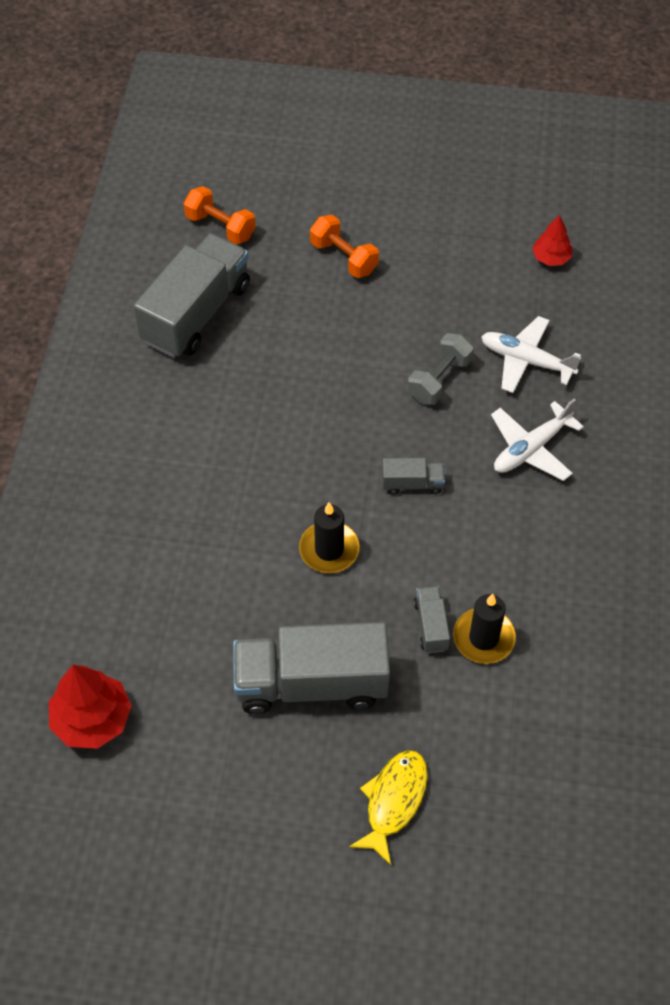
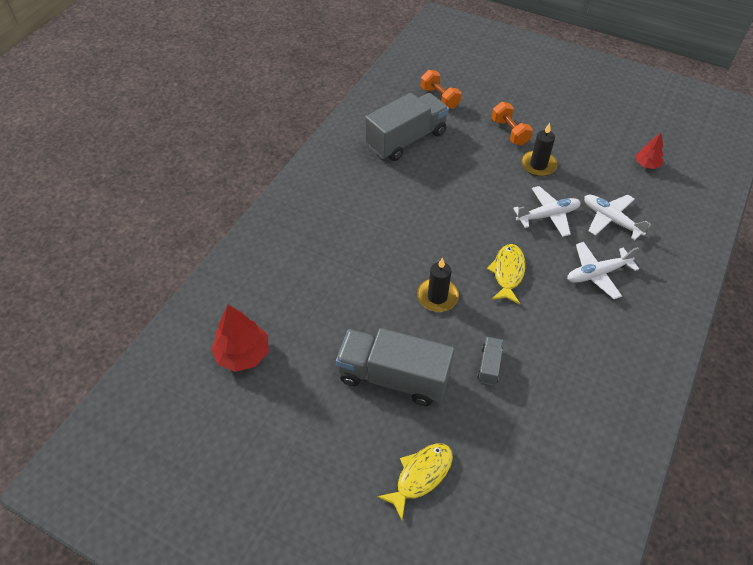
camera: 20 degrees right, 5 degrees down
(412, 484) = (507, 273): grey truck -> yellow fish
(439, 379) = (547, 216): grey dumbbell -> white plane
(483, 638) = (524, 385): black candle -> black candle (538, 165)

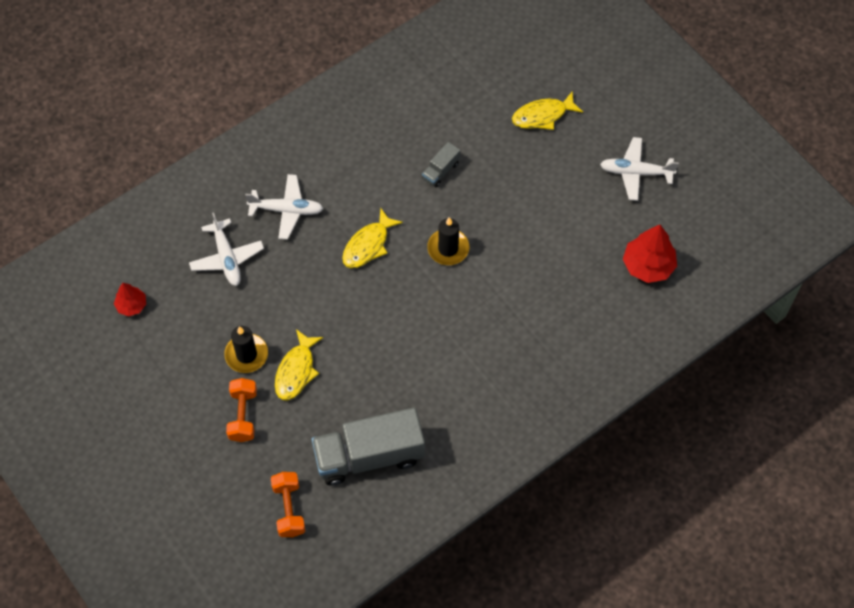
camera: 155 degrees left, 10 degrees up
(393, 377) = (526, 193): grey truck -> none
(494, 168) = (296, 371): none -> yellow fish
(547, 216) = (285, 289): white plane -> white plane (636, 172)

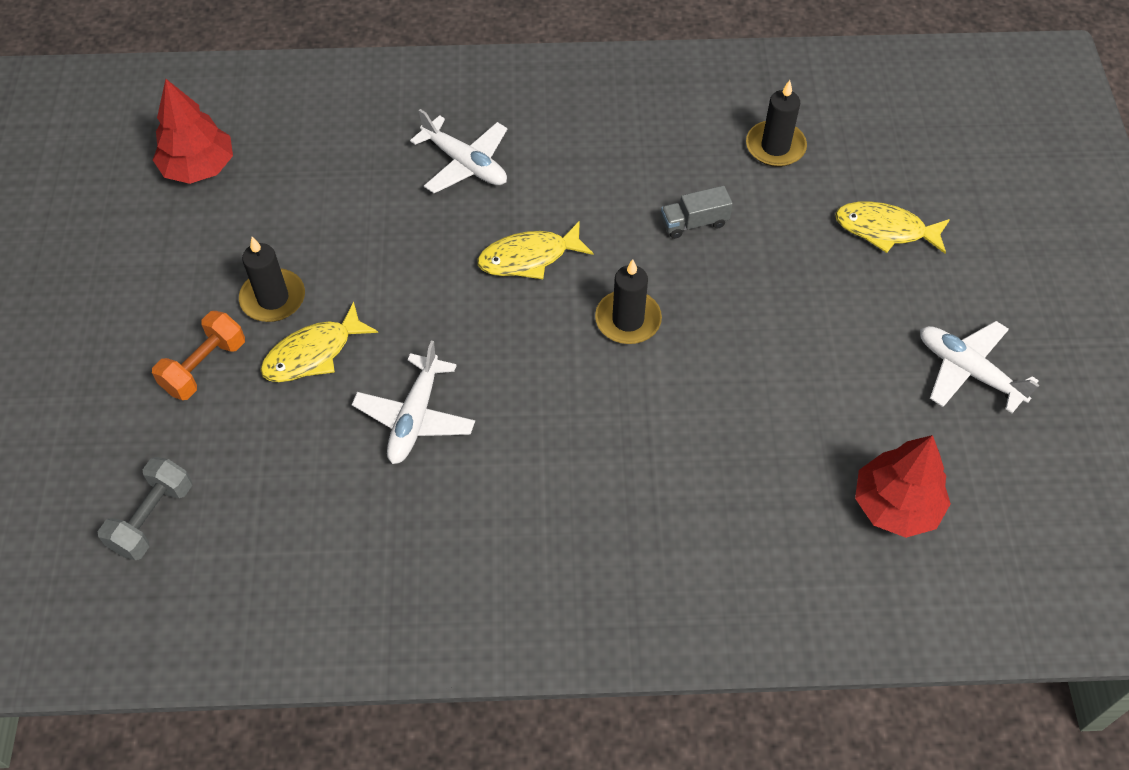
camera: 35 degrees right, 5 degrees down
(131, 305) = (199, 167): red tree -> red tree, size x1.69
(227, 258) = (349, 177): white plane -> white plane (415, 417)
(289, 509) = (152, 518): orange dumbbell -> grey dumbbell
(369, 456) = (308, 517): grey truck -> none
(450, 98) = (775, 147): none -> black candle

